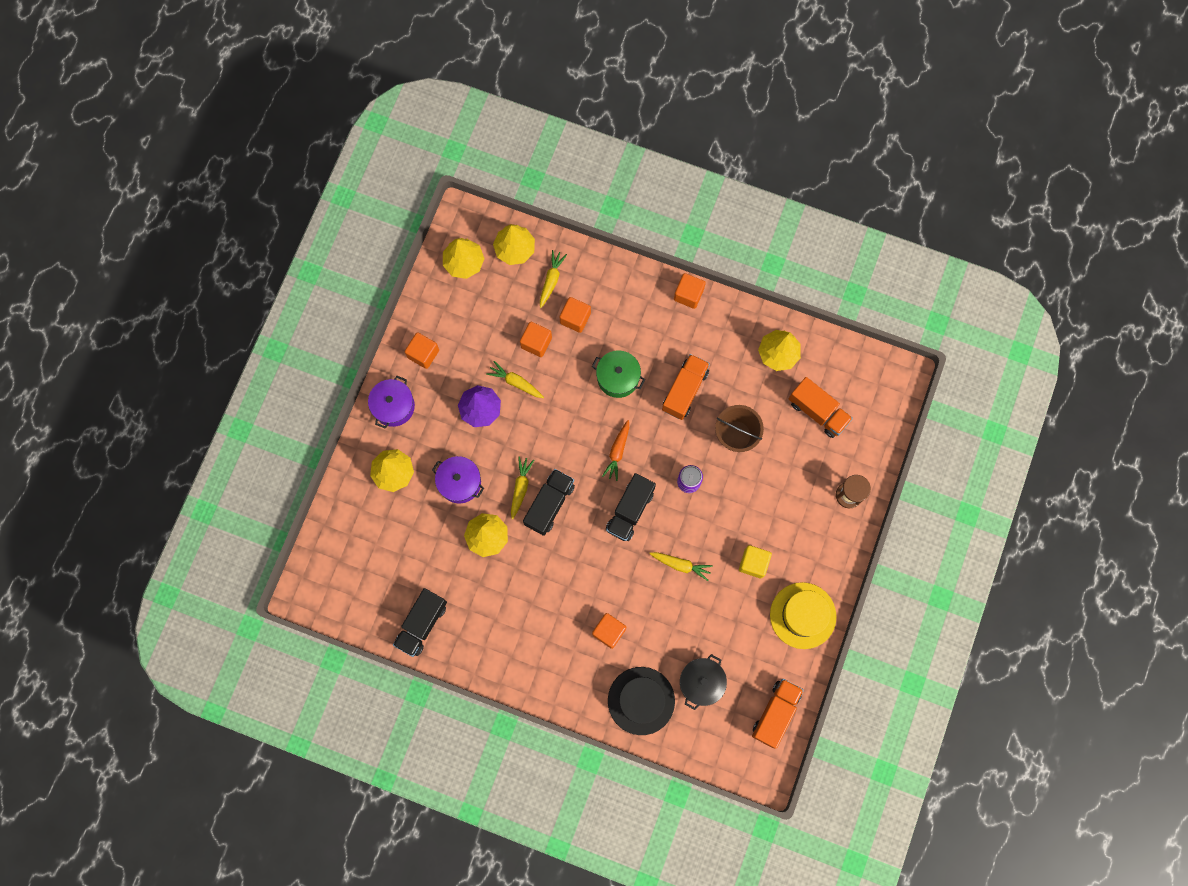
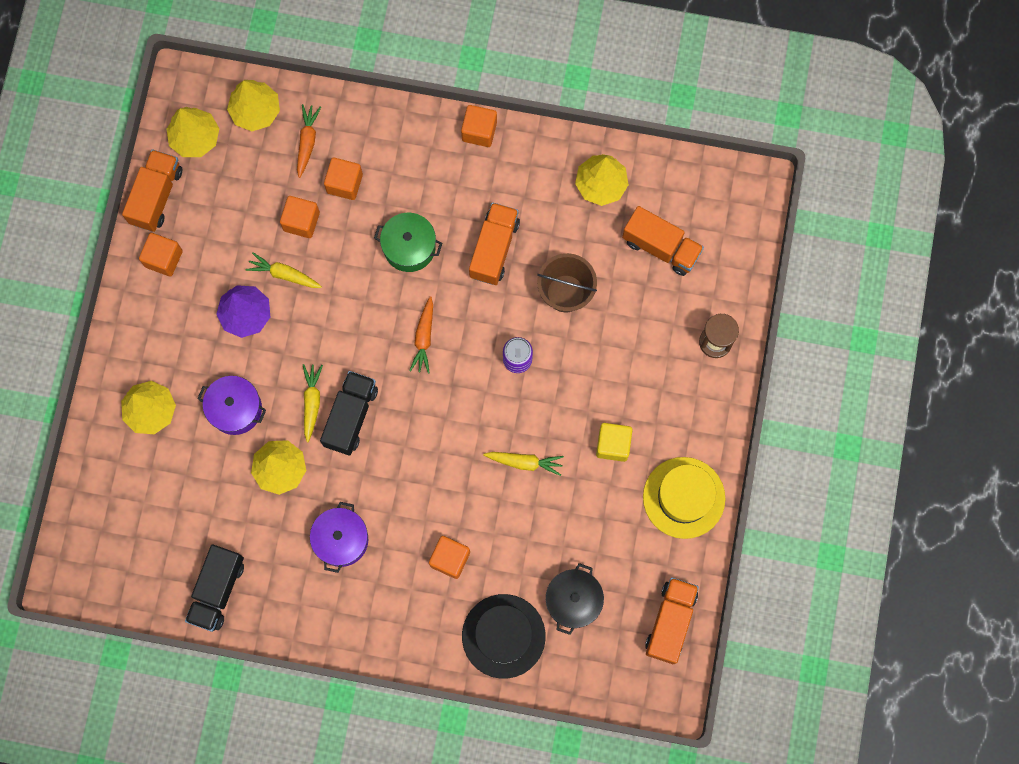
camera: 10 degrees left, 0 degrees up
(394, 406) = (138, 329): purple pot -> purple pot (341, 540)
(426, 303) = (156, 196): none -> orange truck
(551, 280) = (307, 142): yellow carrot -> orange carrot
(630, 510) = (451, 407): black truck -> none

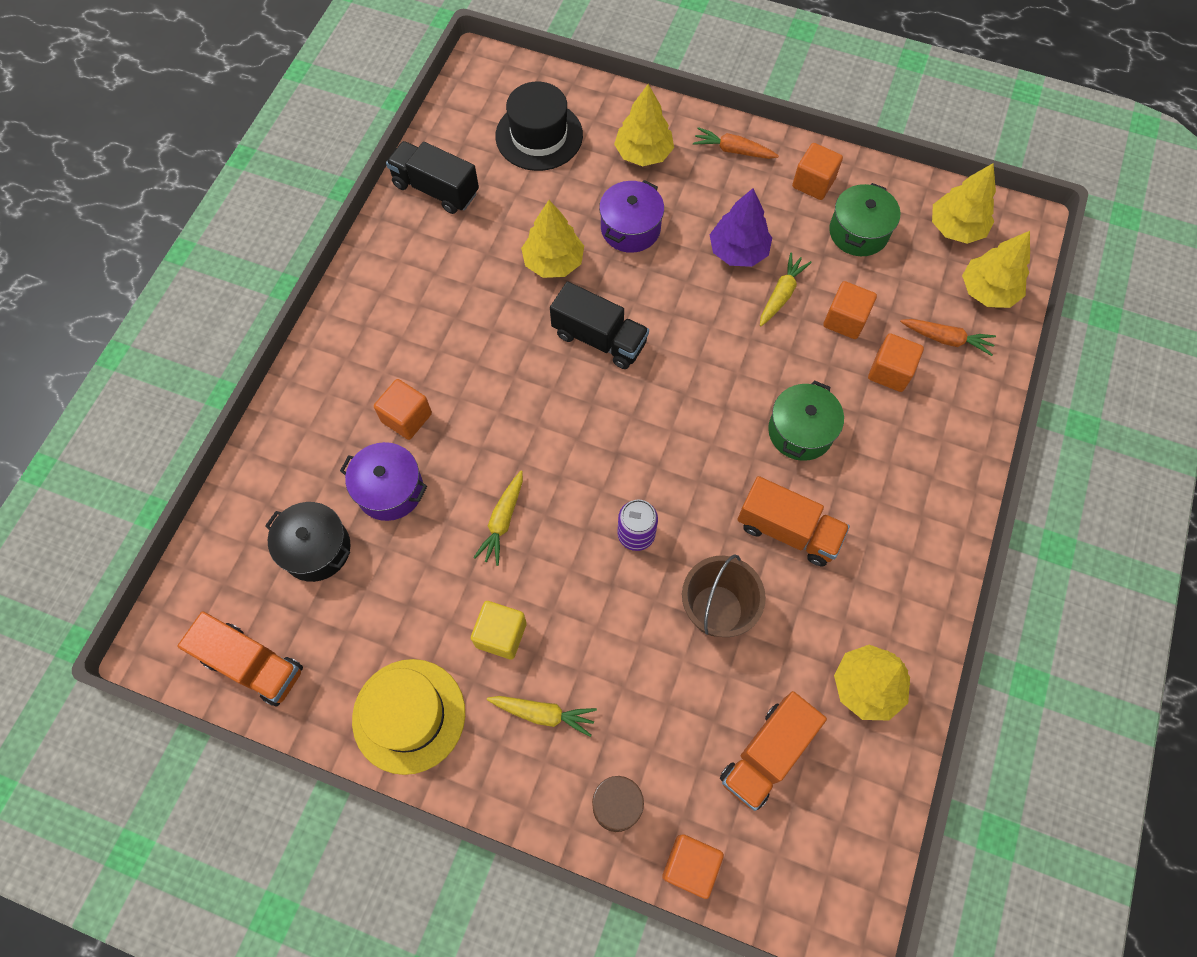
camera: 100 degrees right, 10 degrees down
(156, 196) = (887, 184): orange truck -> none
(211, 217) = (858, 232): none -> green pot
(312, 402) = (623, 302): yellow carrot -> yellow carrot (543, 713)
(341, 540) = (459, 310): purple pot -> purple pot (390, 490)
(424, 337) = (682, 430): orange carrot -> orange carrot (733, 150)
(479, 131) = (952, 538): orange cube -> orange cube (690, 865)
(503, 636) = (299, 461): black hat -> black hat (539, 136)

